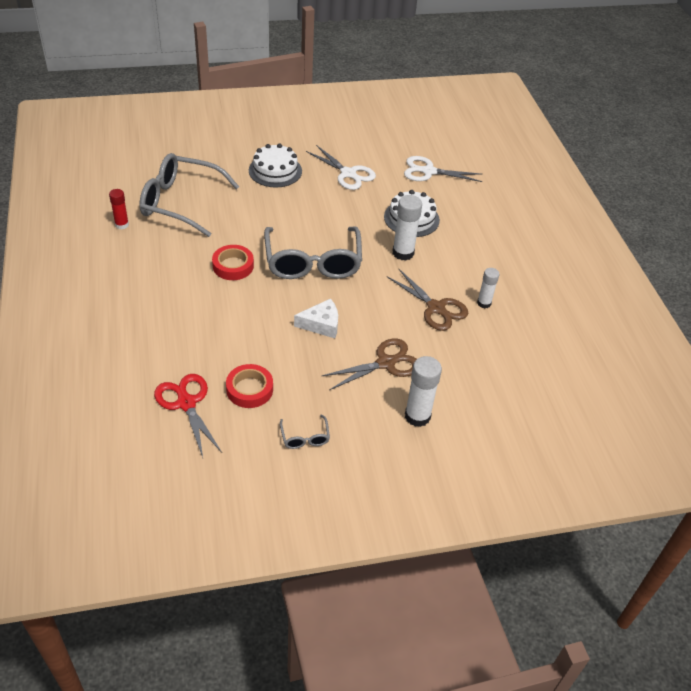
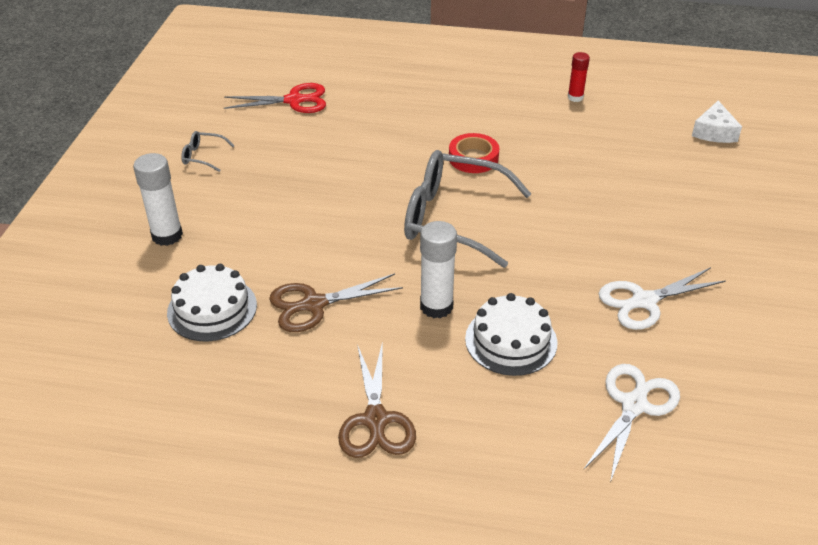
camera: 115 degrees right, 5 degrees down
(180, 202) = (607, 140): grey glasses -> none
(249, 389) = (285, 136): red tape -> none
(275, 171) = (664, 228): white cake -> white cake (212, 308)
(321, 324) = (344, 201): white cheese -> white cheese (714, 132)
(385, 363) = (254, 233): brown scissors -> brown scissors (376, 420)
(484, 303) = (295, 357): white glue stick -> none

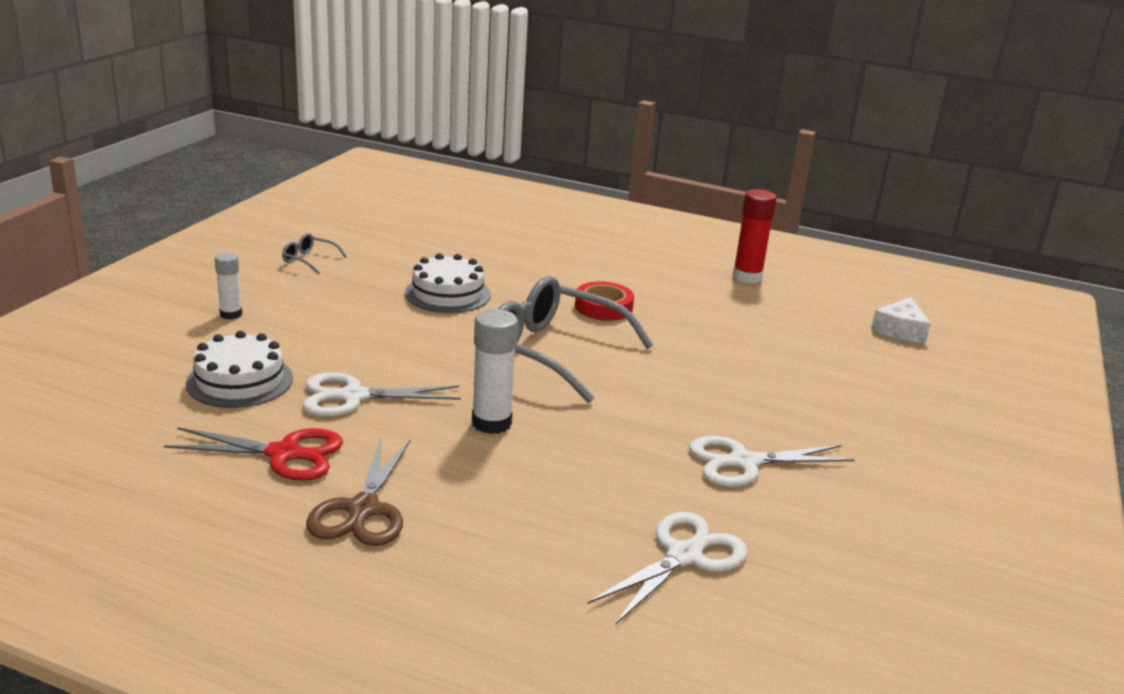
camera: 10 degrees right, 15 degrees down
(167, 235) = (231, 314): white glue stick -> white glue stick, size x0.62
(294, 100) = (432, 233): red scissors -> red scissors (284, 454)
(314, 304) = (353, 397): brown scissors -> white scissors
(511, 340) = (563, 468): white cake -> white cake (448, 294)
(575, 97) = (747, 277): red glue stick -> red glue stick, size x1.61

